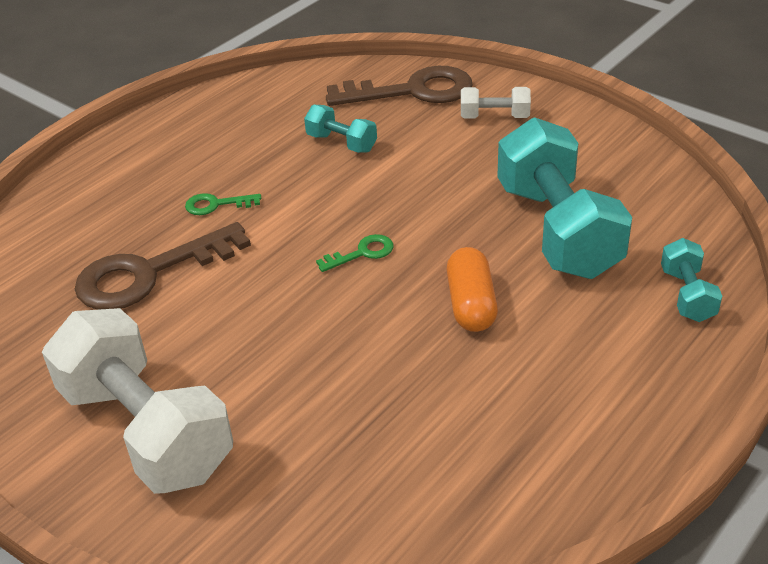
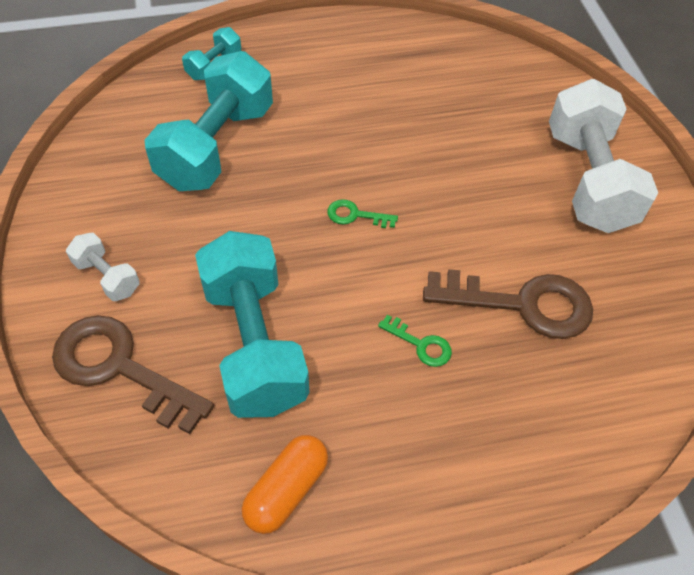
camera: 145 degrees left, 15 degrees up
(341, 143) = (254, 343): turquoise dumbbell -> turquoise dumbbell, size x2.17
(471, 304) = (331, 135): orange capsule -> orange capsule (287, 490)

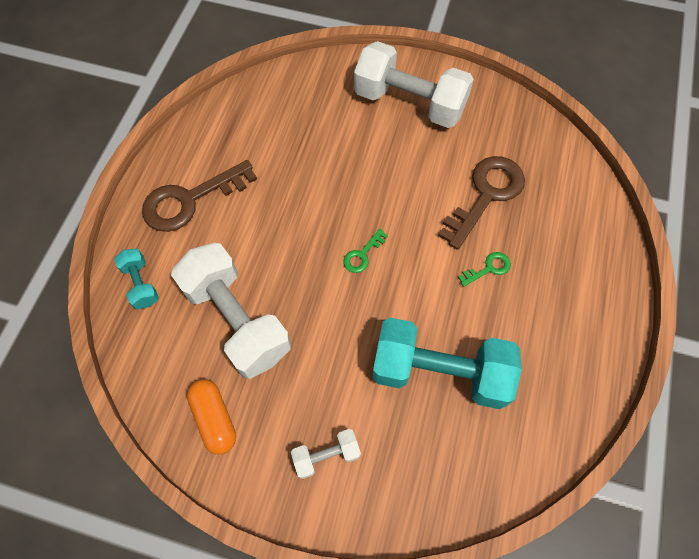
camera: 60 degrees left, 10 degrees up
(120, 368) = (417, 475): brown key -> brown key (190, 200)
(217, 146) = (237, 320): turquoise dumbbell -> white dumbbell
(287, 490) = (558, 399): orange capsule -> orange capsule (214, 419)

